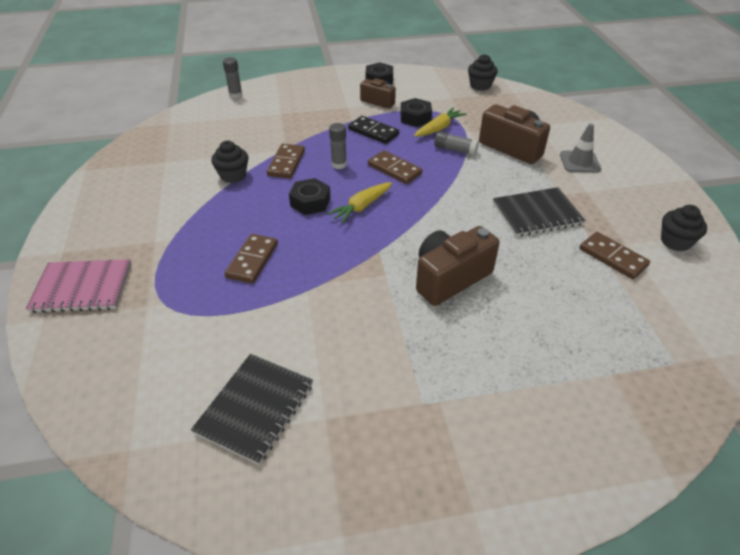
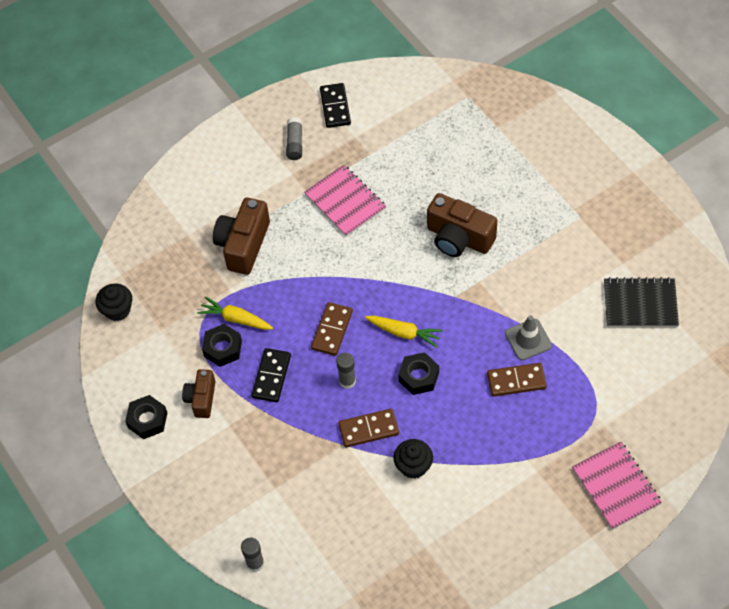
camera: 110 degrees left, 15 degrees up
(455, 150) = (271, 291): grey glue stick -> grey glue stick (295, 143)
(537, 214) = (345, 202): black notebook -> pink notebook
(579, 162) = (245, 187): grey traffic cone -> grey traffic cone (528, 339)
(612, 257) = (377, 143): brown domino -> none
(675, 241) = (335, 107): black cupcake -> black domino

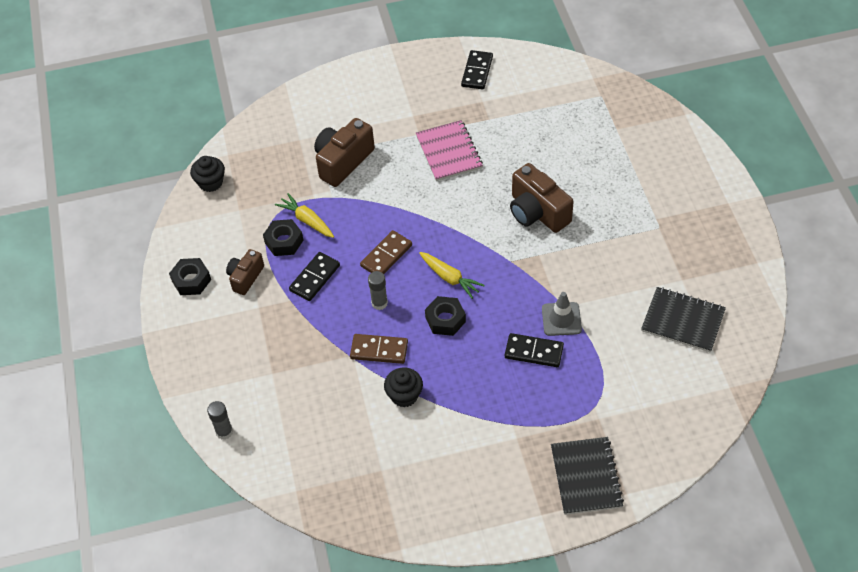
camera: 20 degrees right, 5 degrees down
(295, 143) = (427, 91): grey glue stick -> none
(516, 381) = (534, 352): brown domino -> black domino
(616, 486) = (586, 477): pink notebook -> black notebook

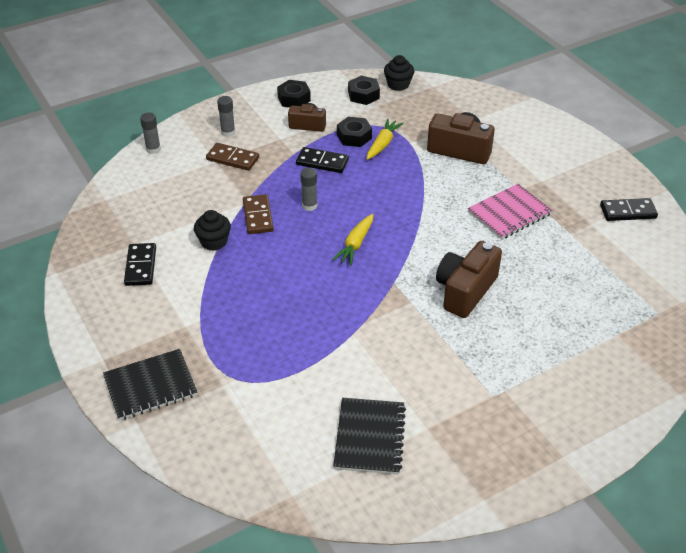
camera: 70 degrees right, 10 degrees down
(225, 354) = (228, 132): none -> grey glue stick
(386, 256) = (364, 199): brown domino -> brown domino (232, 159)
(445, 320) = (306, 251): black nut -> black nut (363, 95)
(534, 352) = (288, 320): black domino -> black domino (141, 266)
(561, 319) = (336, 334): grey traffic cone -> none

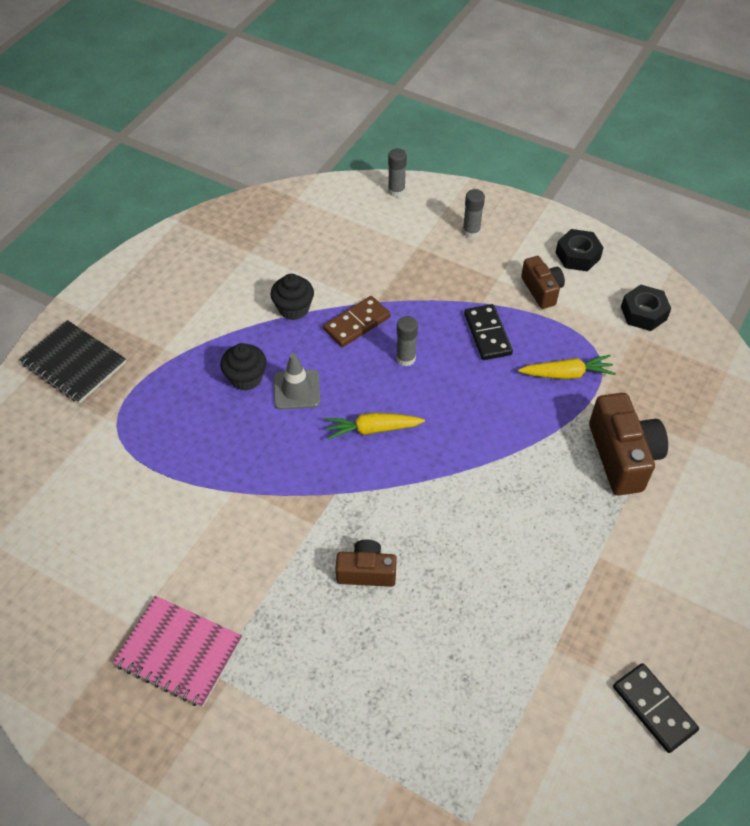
camera: 60 degrees right, 10 degrees up
(141, 266) = (223, 273): black domino -> none
(232, 159) = (431, 257): brown domino -> none
(290, 268) = (296, 389): none -> grey traffic cone
(354, 136) = (557, 341): black nut -> none
(370, 437) = (94, 575): black notebook -> none
(398, 84) = (696, 336): black cupcake -> black cupcake (246, 378)
(465, 291) = (366, 572): brown camera -> brown camera, size x0.60
(509, 213) = (540, 562): pink notebook -> pink notebook (179, 652)

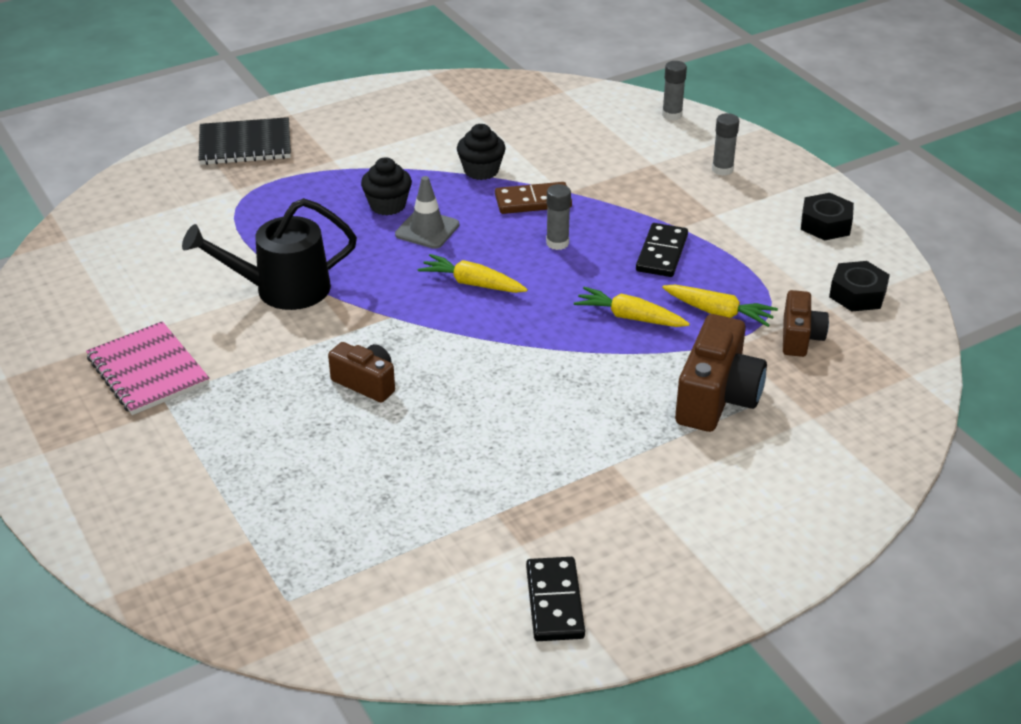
camera: 30 degrees right, 15 degrees down
(74, 363) = (245, 144): black notebook -> black notebook turned 75 degrees counterclockwise
(226, 507) = (283, 289): none -> black watering can
(509, 408) = (629, 317): none -> yellow carrot
(541, 290) = (756, 239): brown camera -> brown camera (800, 337)

